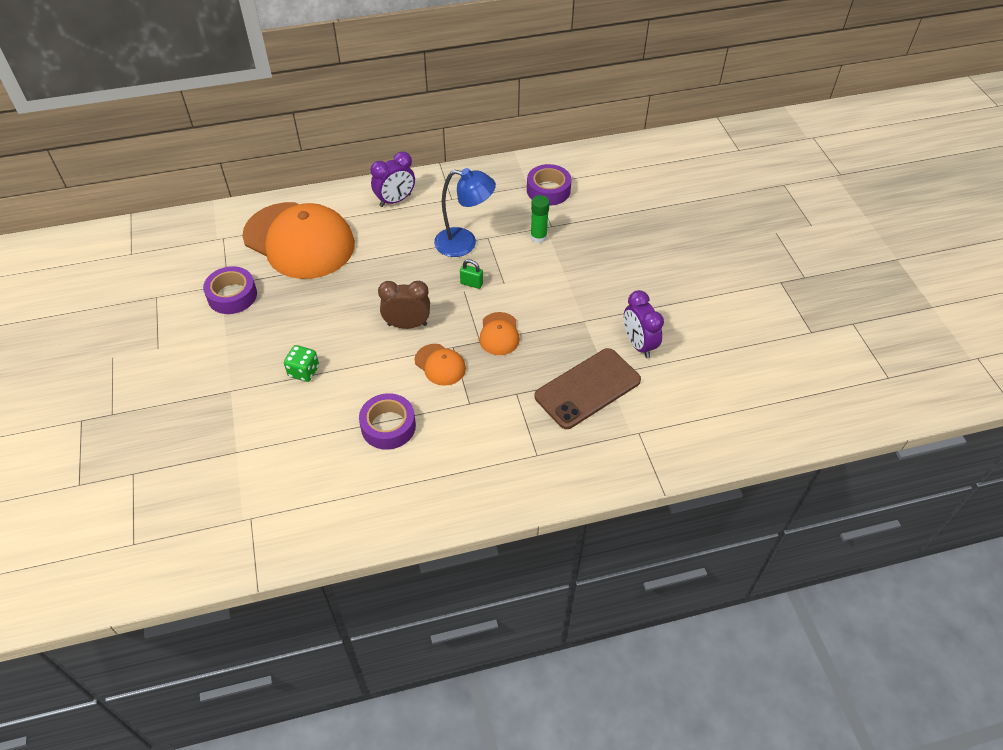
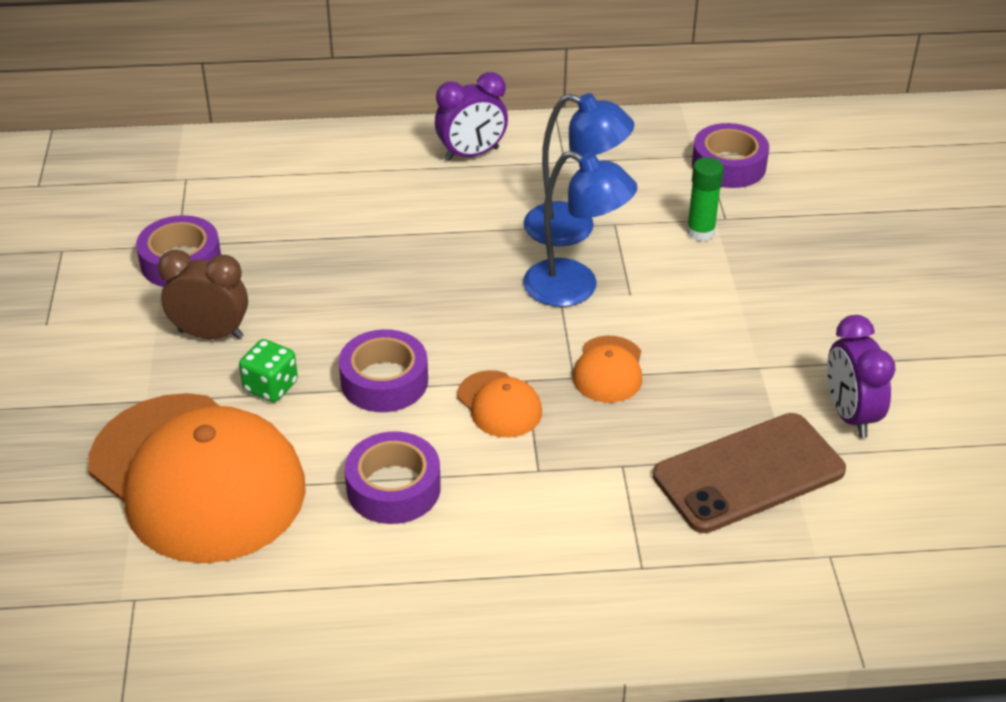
camera: 10 degrees right, 10 degrees down
(299, 240) = (305, 195): orange cap -> orange cap (197, 477)
(370, 358) = (384, 381): none -> purple tape
(407, 324) = (456, 337): brown clock -> brown clock (211, 334)
(471, 283) = (575, 288): green padlock -> blue lamp

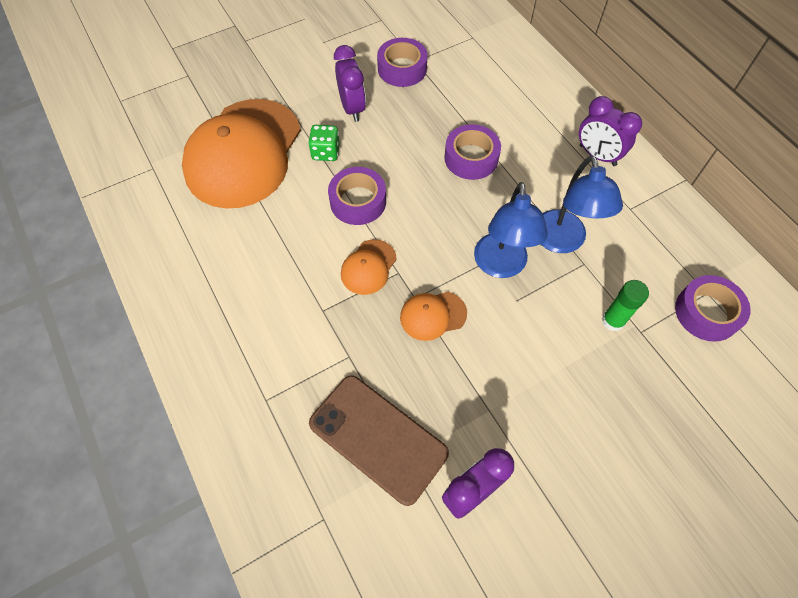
camera: 65 degrees right, 20 degrees up
(211, 334) = (352, 108): brown clock -> purple clock
(393, 488) = (274, 243): purple tape -> purple tape (471, 158)

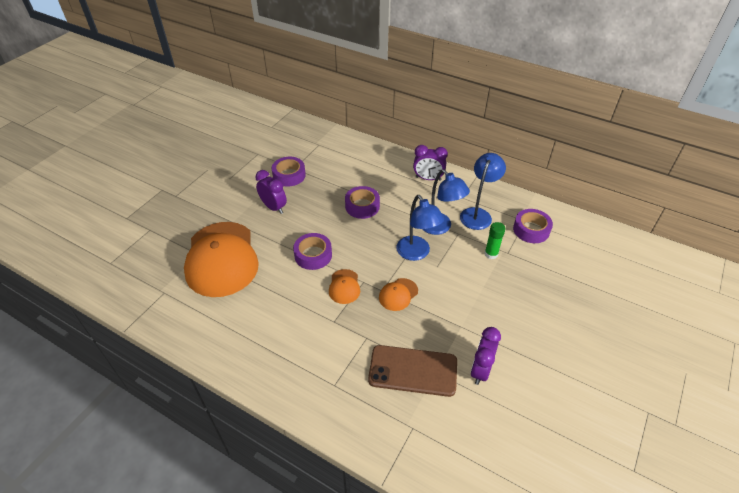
camera: 30 degrees left, 15 degrees down
(325, 152) = (274, 237): green dice -> none
(636, 247) = (478, 214): none -> blue lamp

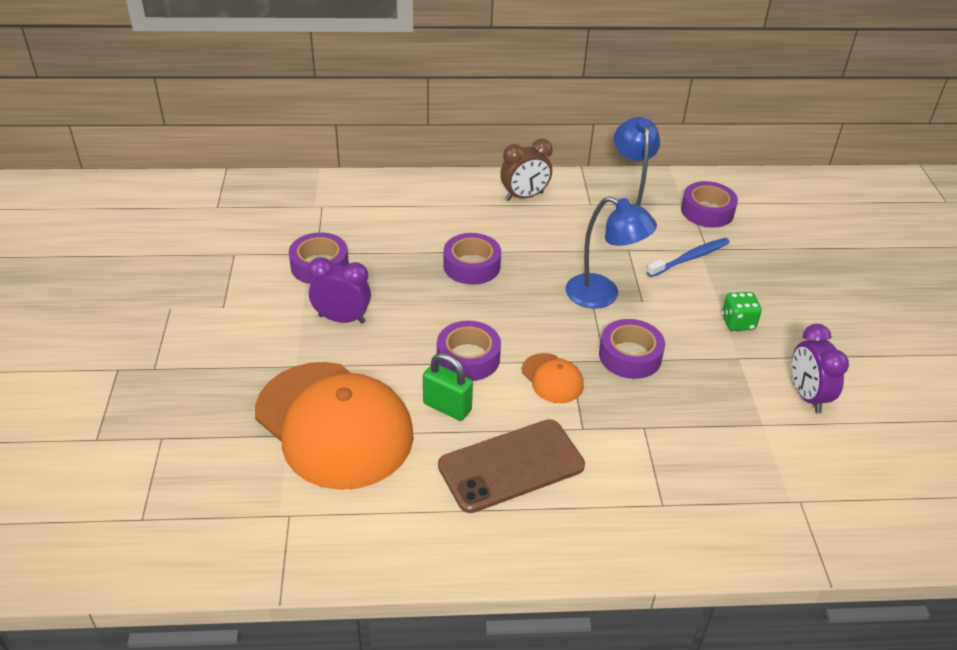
camera: 35 degrees left, 5 degrees down
(279, 276) = (447, 407): none -> green padlock
(398, 294) = (630, 356): orange cap -> purple tape
(413, 371) = (736, 436): brown phone -> brown phone (511, 466)
(428, 178) = (524, 196): purple clock -> brown clock
(440, 227) = (599, 252): blue lamp -> none
(481, 305) = (737, 323): none -> green dice
(491, 254) = (690, 258): green glue stick -> blue toothbrush

